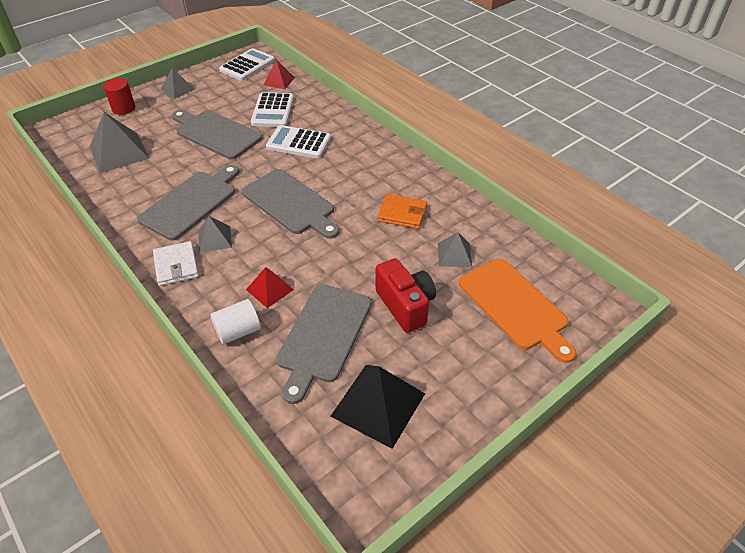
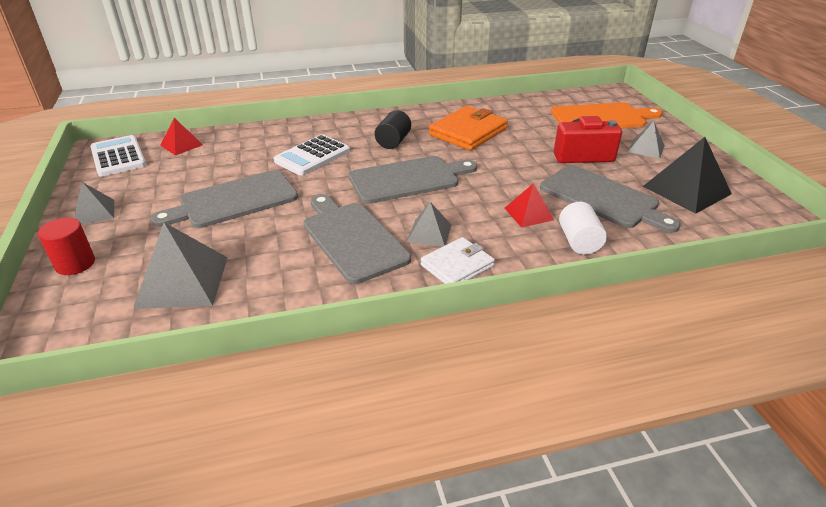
camera: 65 degrees left, 10 degrees down
(176, 265) = (457, 265): white wallet -> white wallet turned 45 degrees counterclockwise
(273, 111) = (235, 159): white calculator -> none
(351, 175) = (393, 141): none -> black cylinder
(402, 213) = (468, 132): orange wallet -> orange wallet, size x1.54
(454, 254) = (533, 124): grey pyramid -> grey pyramid (646, 148)

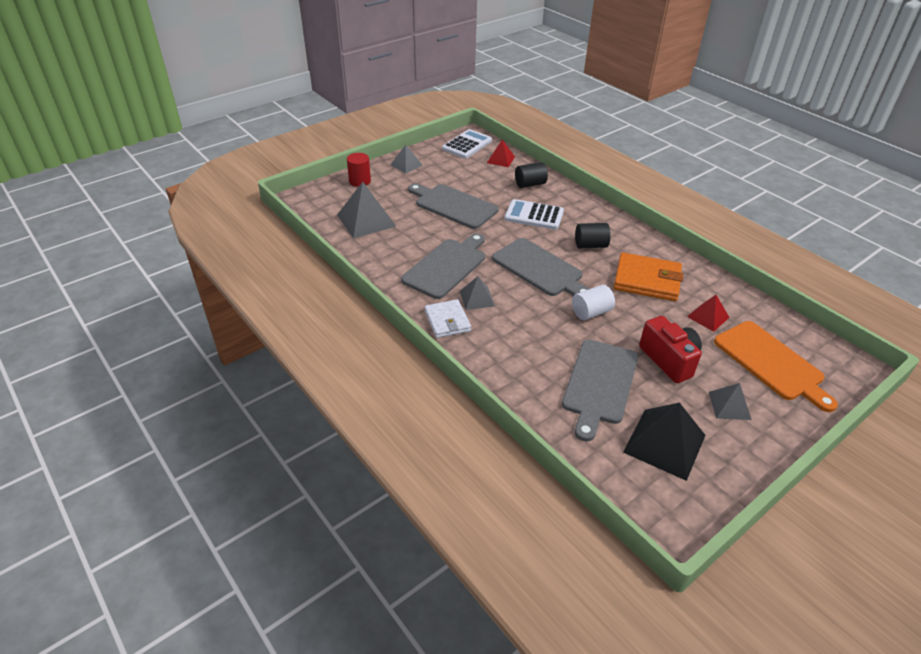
camera: 65 degrees right, 5 degrees up
(253, 142) = (530, 184): none -> black cylinder
(457, 265) = (447, 321): white wallet -> white wallet turned 45 degrees clockwise
(528, 214) = (540, 343): red pyramid -> red pyramid (708, 317)
(579, 242) = (519, 378): white cylinder -> white cylinder (591, 312)

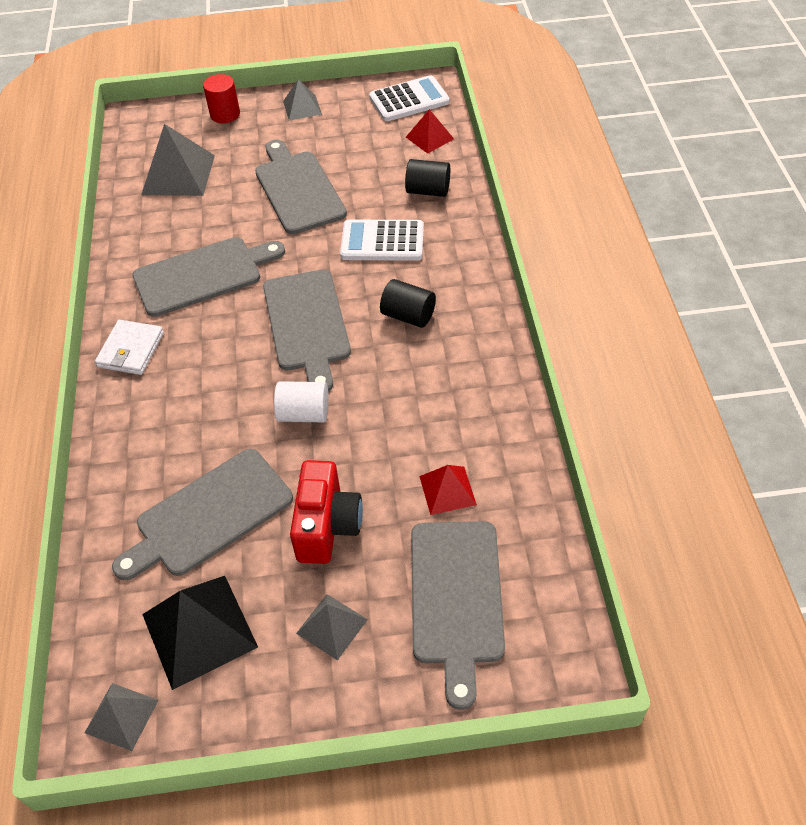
camera: 35 degrees right, 10 degrees up
(477, 298) = (192, 334): grey pyramid -> grey pyramid (121, 716)
(534, 215) = (382, 241): white calculator -> white calculator turned 45 degrees counterclockwise
(647, 280) = (426, 399): orange wallet -> none
(771, 363) = (456, 598): orange cutting board -> grey cutting board

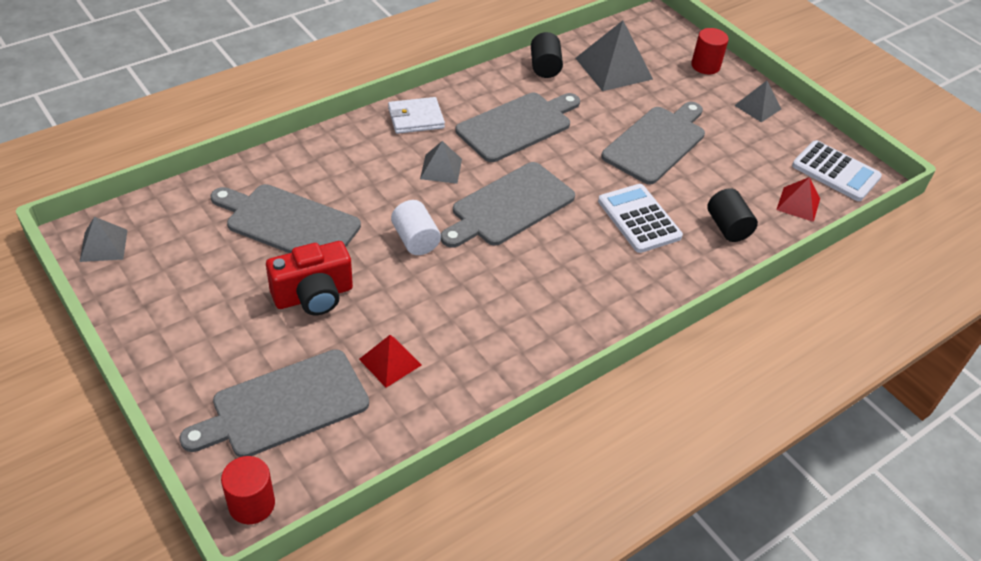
camera: 55 degrees right, 5 degrees down
(199, 630) = (187, 258): black pyramid -> none
(203, 275) = (517, 125): grey cutting board -> grey cutting board turned 75 degrees counterclockwise
(331, 626) = (223, 333): grey pyramid -> grey pyramid (441, 168)
(408, 316) = (565, 267): black cylinder -> black cylinder (545, 67)
(562, 664) = (251, 504): none -> red cylinder

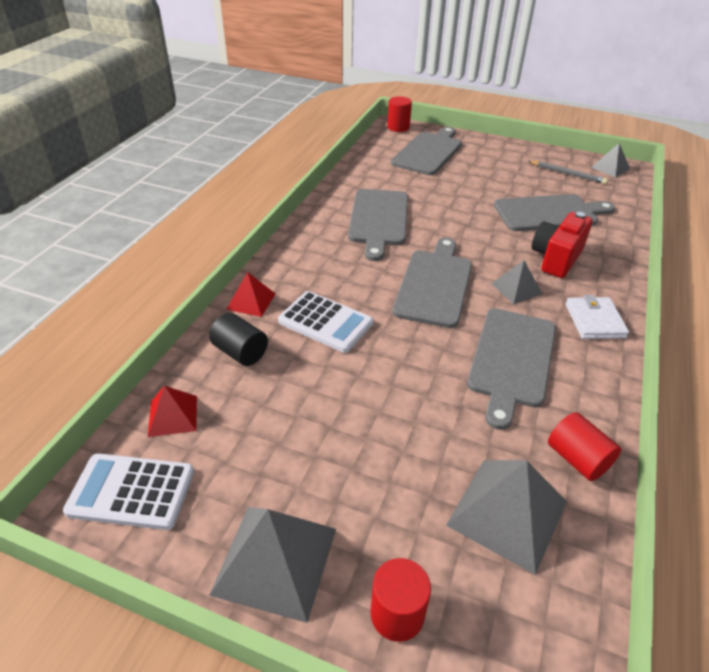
camera: 150 degrees right, 5 degrees down
(171, 264) = (567, 174): none -> grey pencil
(313, 296) = (479, 189): red camera -> red camera (556, 258)
(390, 362) = (402, 181): red pyramid -> red pyramid (251, 301)
(415, 240) = (467, 236): white cylinder -> none
(416, 118) = (594, 321): white wallet -> white wallet turned 45 degrees counterclockwise
(545, 67) = (577, 459): black cylinder -> red cylinder
(656, 143) = (367, 415): grey cutting board -> grey cutting board (379, 220)
(758, 107) = (275, 560): grey pyramid -> grey pyramid, size x1.75

